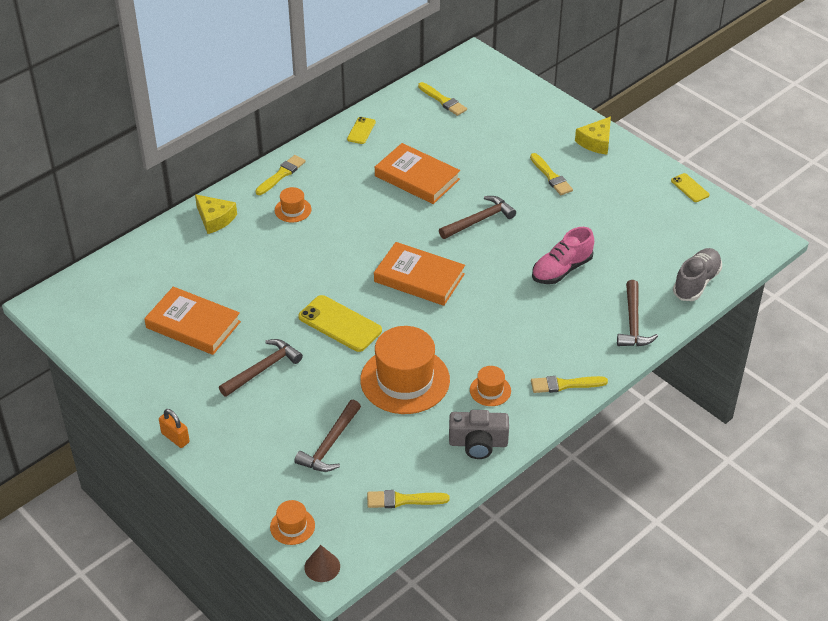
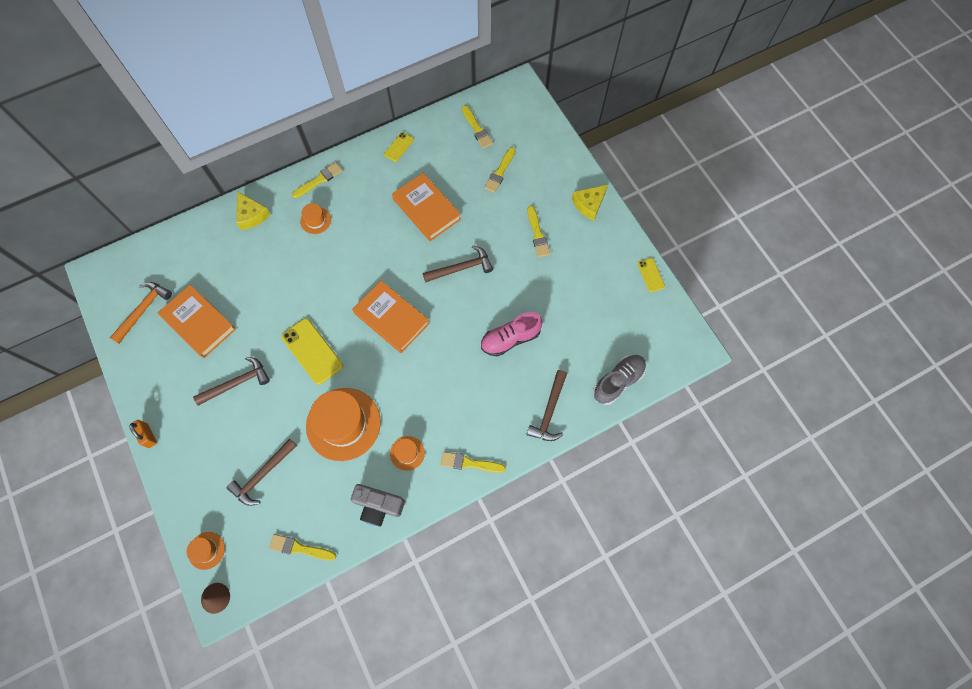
camera: 15 degrees right, 25 degrees up
(120, 326) = (143, 310): none -> orange hammer
(485, 132) = (500, 172): none -> yellow brush

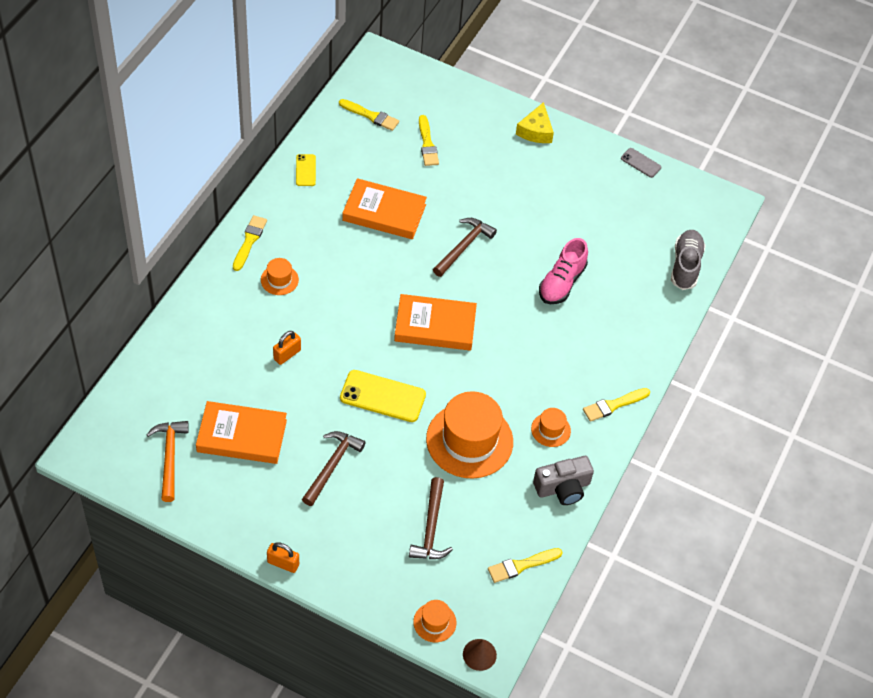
camera: 40 degrees left, 15 degrees down
(251, 215) = (206, 309): yellow cheese -> none
(275, 280) = (287, 354): none -> orange padlock
(537, 234) = (510, 180): yellow brush -> none
(549, 411) = (647, 323): brown hammer -> none
(650, 275) = (640, 163): yellow phone -> grey phone

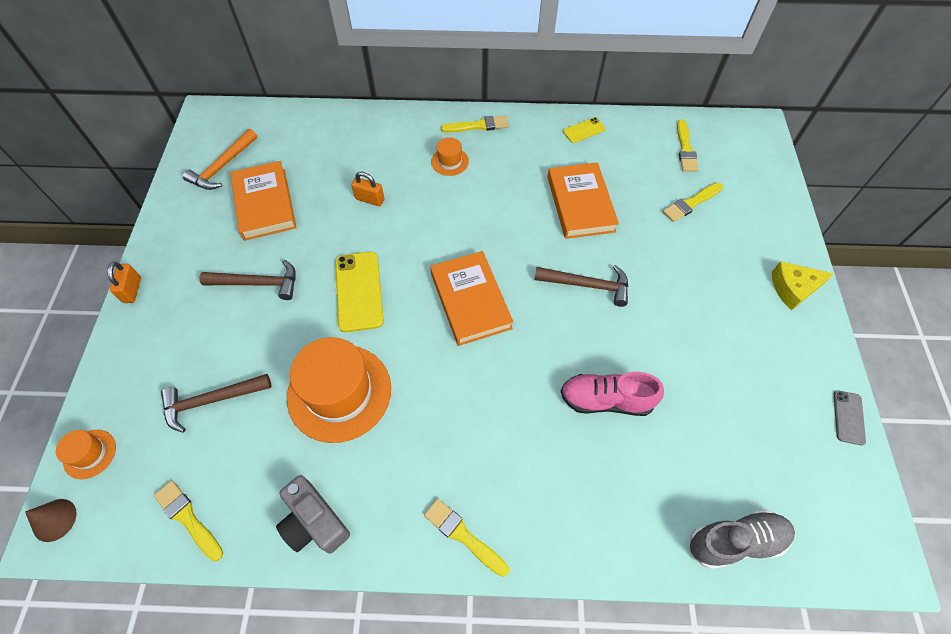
camera: 70 degrees right, 5 degrees up
(170, 457) = (222, 166): orange hammer -> orange hammer turned 150 degrees clockwise
(550, 430) = (392, 473): orange hat -> none

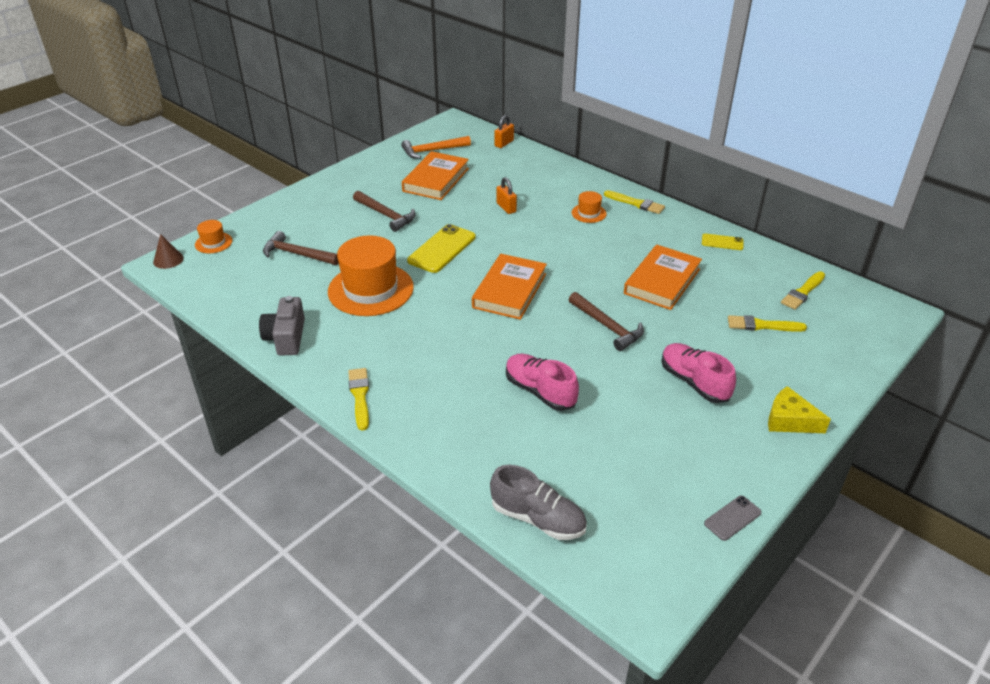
camera: 40 degrees right, 20 degrees down
(132, 290) = (314, 184): orange padlock -> orange padlock (504, 143)
(188, 518) = (227, 296): yellow brush -> none
(702, 299) = (694, 382): none -> pink shoe

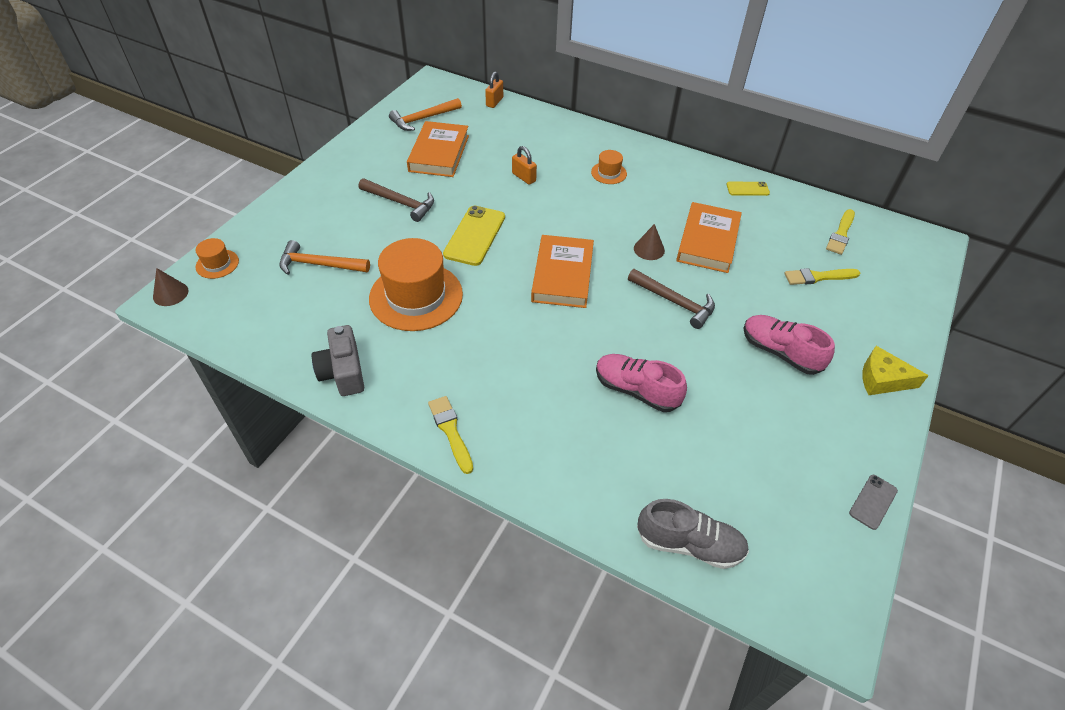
camera: 15 degrees left, 10 degrees up
(297, 254) = (319, 264): brown hammer -> orange hammer
(601, 280) = (649, 249): none -> brown cone
(636, 203) = (650, 156): yellow brush -> none

